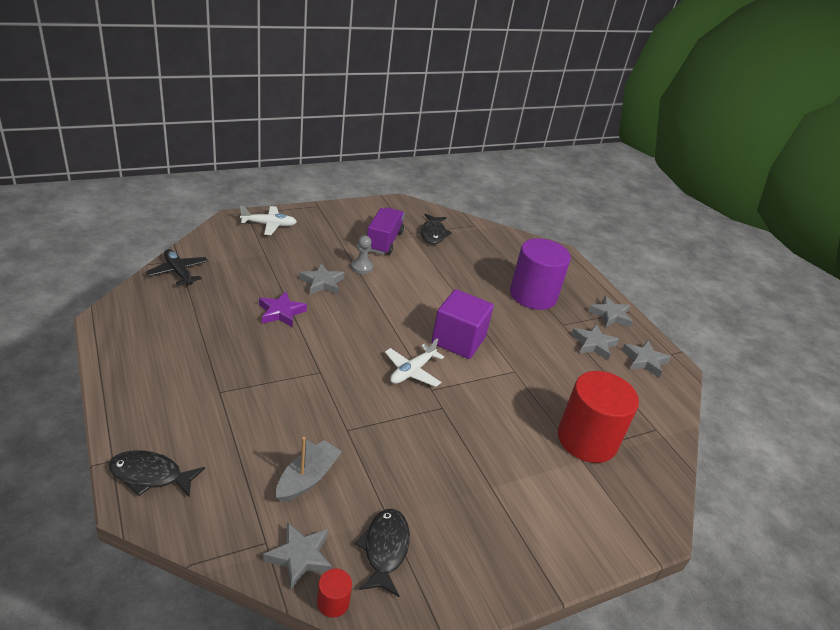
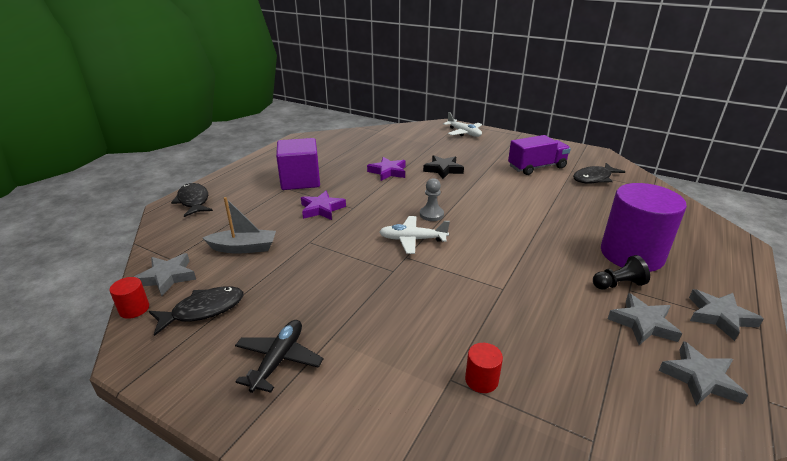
camera: 60 degrees right, 5 degrees down
(178, 272) = (369, 134): black plane -> black plane (278, 360)
(298, 391) = (321, 209): none -> purple star
(322, 283) = (443, 169): grey star -> black star
(362, 267) = (489, 173): grey pawn -> grey pawn (431, 214)
(458, 340) = (488, 243): purple cube -> purple cube (300, 180)
(554, 324) = (618, 284): none -> black pawn
(587, 439) = (481, 380): red cylinder -> red cylinder, size x0.40

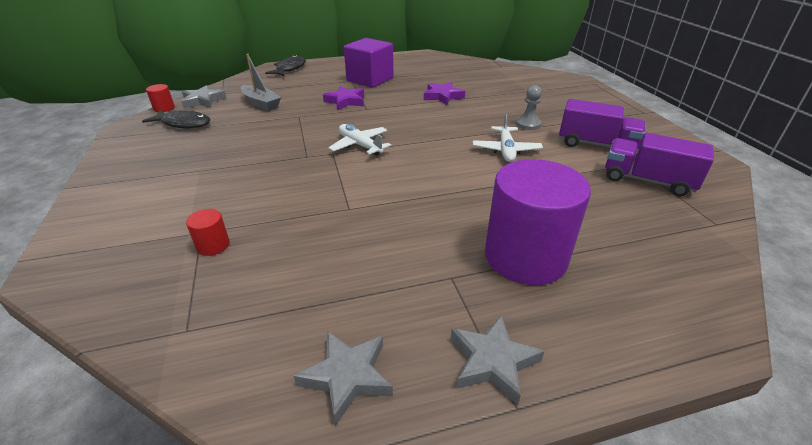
camera: 45 degrees right, 5 degrees up
(278, 360) = (160, 165): black plane -> none
(431, 214) = (410, 137): grey pawn -> grey pawn (528, 124)
(443, 169) = (493, 111): black star -> none
(464, 133) = (581, 92): white plane -> white plane (506, 150)
(594, 178) = (647, 181): black fish -> purple truck
(618, 284) = (450, 267): black pawn -> none
(643, 323) = (399, 305): grey star -> none

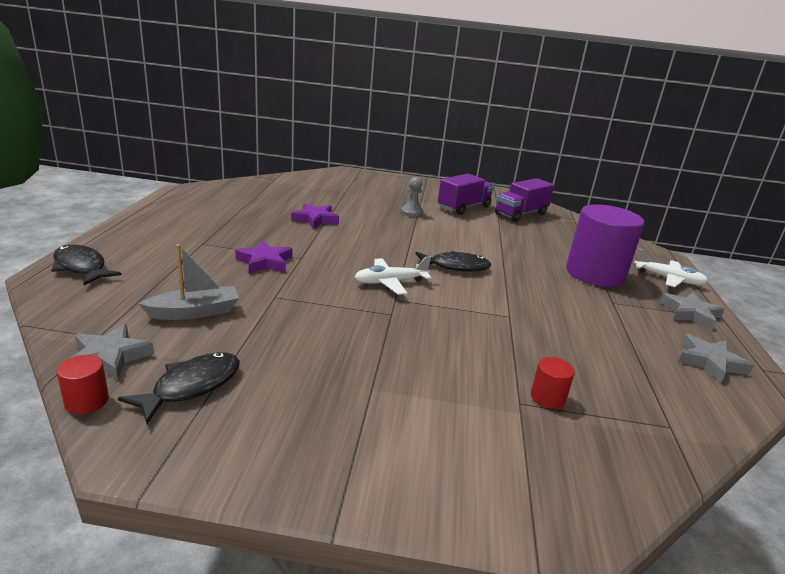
camera: 70 degrees left, 10 degrees down
(370, 79) = (215, 234): purple cube -> none
(426, 166) = (455, 266): none -> black fish
(506, 150) = (450, 233): white plane -> white plane (668, 279)

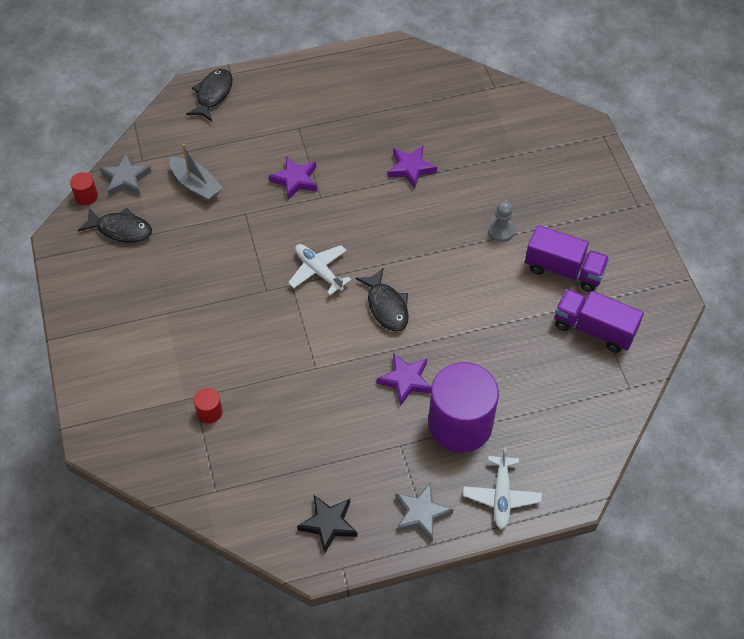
camera: 70 degrees right, 30 degrees up
(542, 281) = (405, 380): none -> purple star
(710, 362) = (328, 524): grey star -> black star

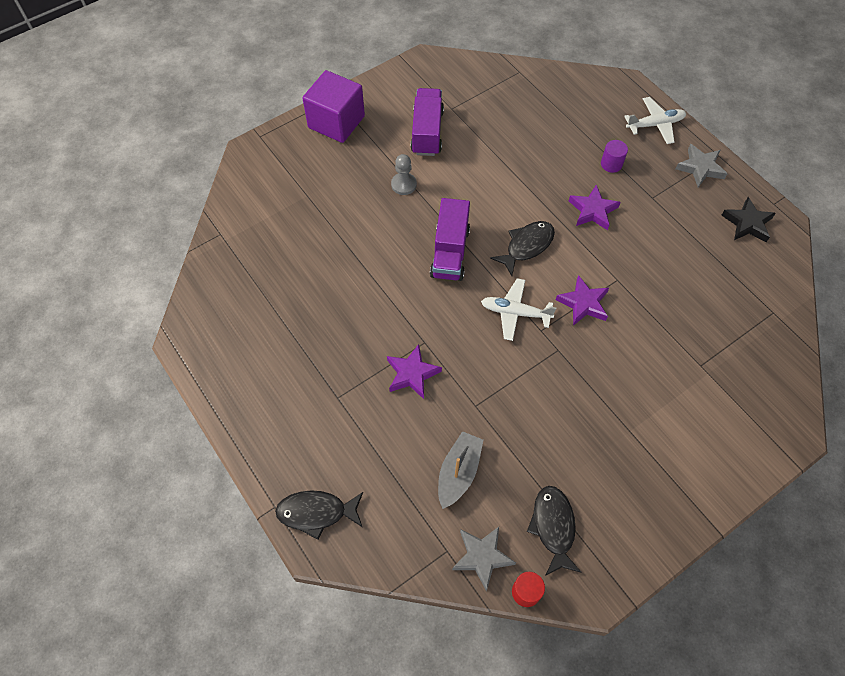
camera: 110 degrees left, 5 degrees up
(209, 412) = (708, 346): red cylinder -> none
(318, 271) = (515, 313): white plane -> white plane turned 75 degrees clockwise
(411, 168) = (356, 274): purple star -> purple star (583, 303)
(460, 424) = (611, 164): purple cylinder -> purple cylinder, size x0.40
(593, 329) = (477, 102): purple truck -> purple truck (450, 252)
(603, 198) = (336, 122): none -> purple cube

